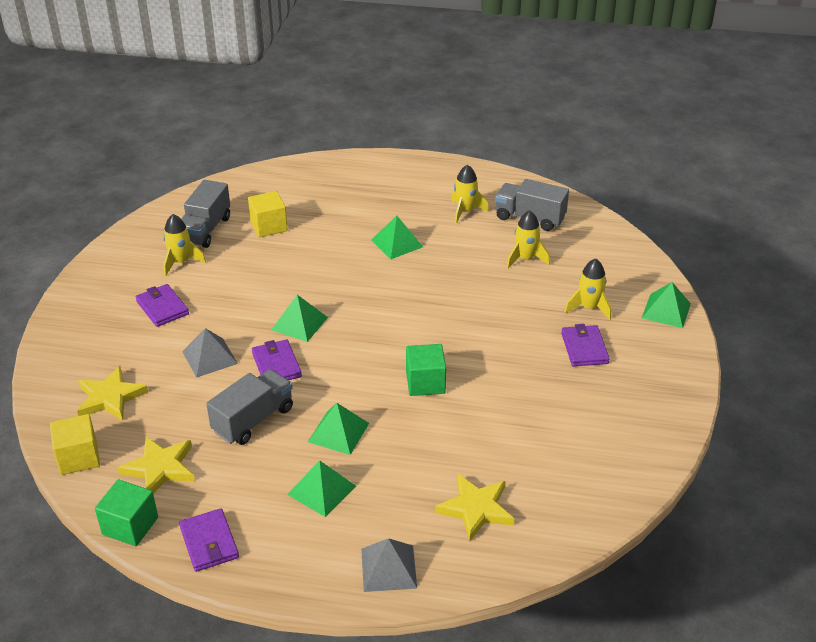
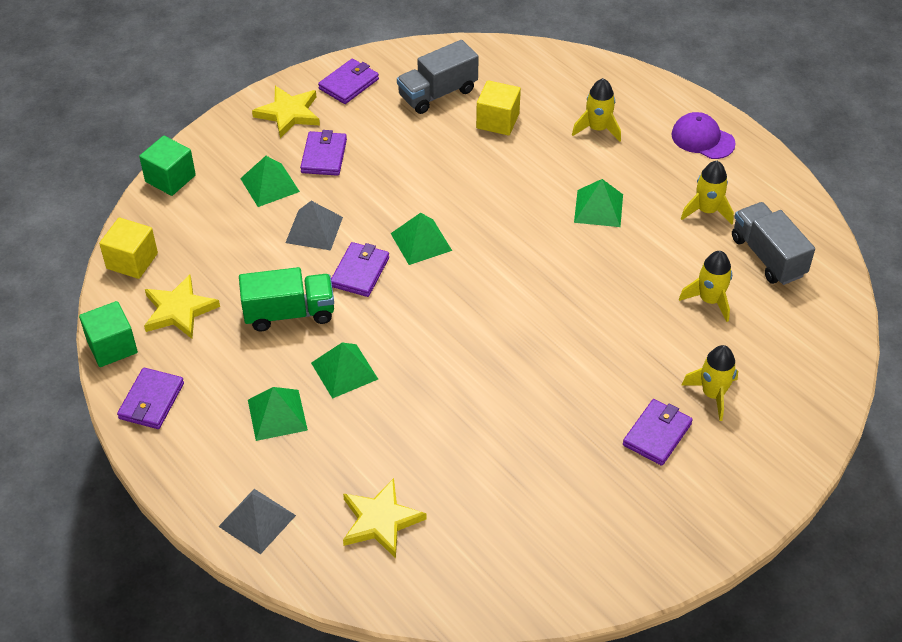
camera: 40 degrees right, 10 degrees up
(110, 397) = (203, 220): yellow star -> yellow star (289, 113)
(129, 254) = (349, 84): none -> purple wallet
(181, 262) = (383, 117): yellow rocket -> yellow rocket (597, 129)
(253, 420) = (289, 313): grey truck -> green truck
(416, 175) = (702, 139): none -> purple cap
(425, 383) = (467, 372): green cube -> green cube (170, 178)
(666, 310) = (792, 448): green pyramid -> green pyramid (270, 185)

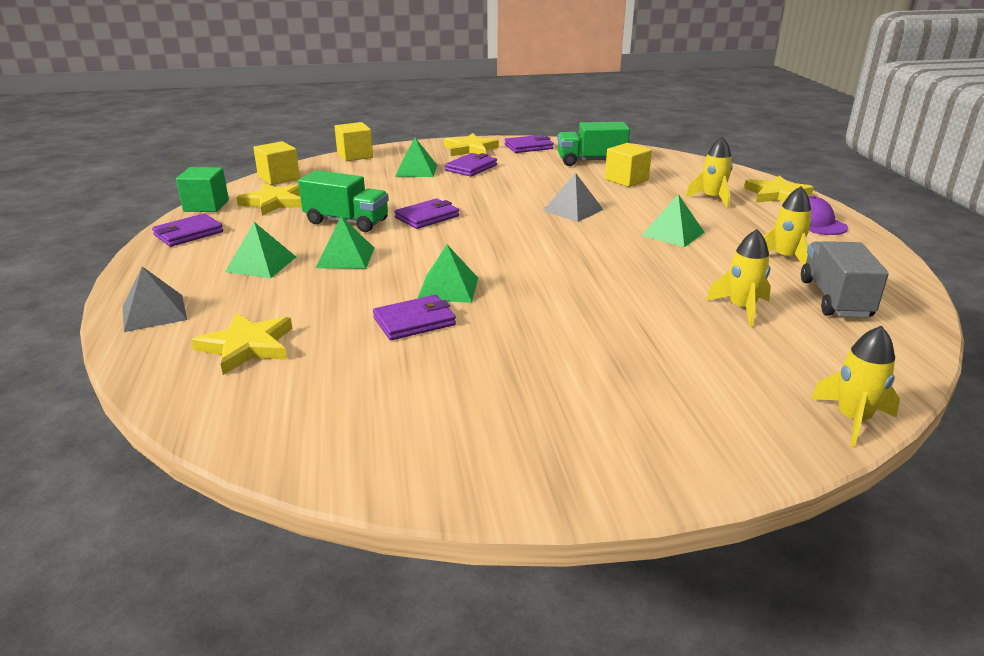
camera: 30 degrees right, 20 degrees down
(170, 178) = (355, 155): green cube -> yellow cube
(314, 230) = (420, 193): grey pyramid -> grey pyramid (573, 210)
(421, 241) = (494, 215): green pyramid -> green pyramid (448, 288)
(437, 93) = (591, 161): grey truck -> green truck
(650, 98) = (777, 195): none -> yellow star
(657, 434) = (592, 379): purple wallet -> purple wallet (414, 321)
(713, 394) = (688, 371): yellow rocket -> yellow rocket (852, 419)

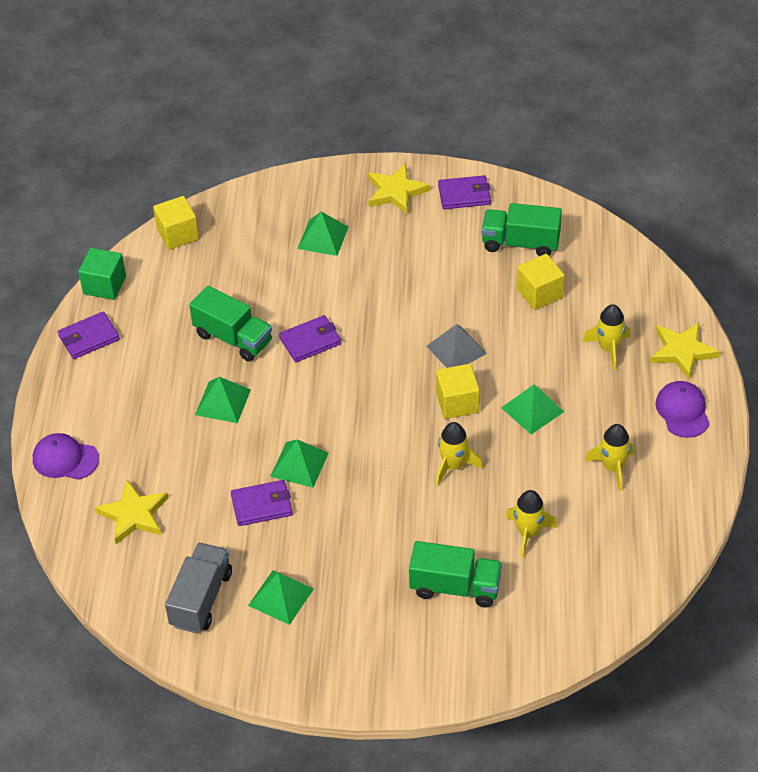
camera: 15 degrees right, 20 degrees up
(154, 312) = (65, 459): grey pyramid -> purple cap
(261, 264) = (150, 401): green pyramid -> green pyramid (281, 597)
(274, 202) = (169, 288): yellow star -> none
(355, 155) = (264, 190): yellow cube -> yellow cube (457, 402)
(471, 168) = (383, 240): purple wallet -> none
(693, 359) = (455, 587): none -> green truck
(835, 299) = (615, 534): grey truck -> grey truck (201, 599)
(852, 419) = (530, 666): yellow rocket -> yellow rocket (453, 466)

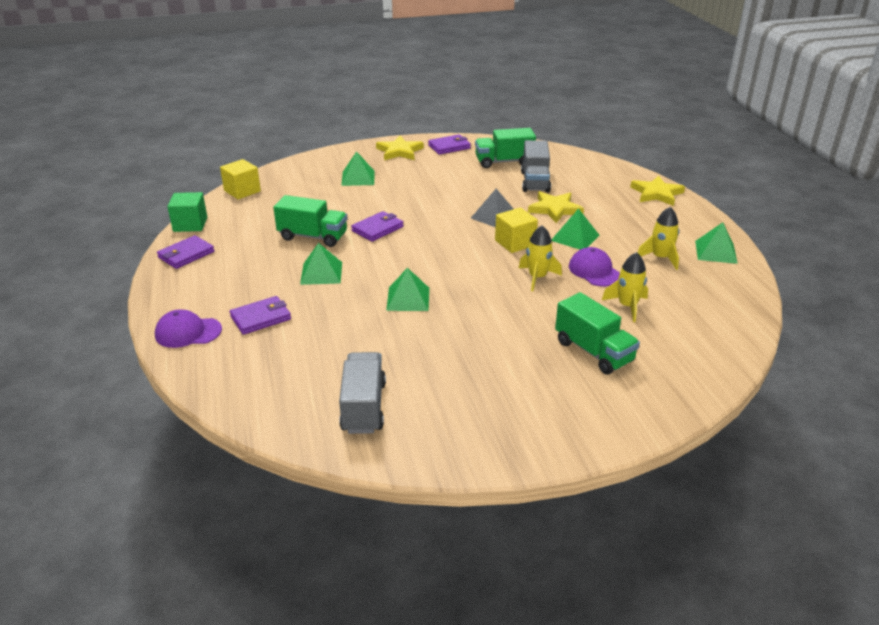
camera: 20 degrees left, 15 degrees down
(133, 515) = (269, 358): yellow star -> yellow star (555, 209)
(262, 505) = (388, 330): purple wallet -> purple wallet (261, 318)
(281, 597) = (441, 390): green pyramid -> green pyramid (716, 252)
(455, 587) = (593, 351): green truck -> green truck turned 60 degrees clockwise
(539, 293) = (535, 182): yellow cube -> grey truck
(608, 349) = (605, 200): yellow rocket -> none
(682, 411) = (683, 221): purple cap -> purple cap (594, 271)

